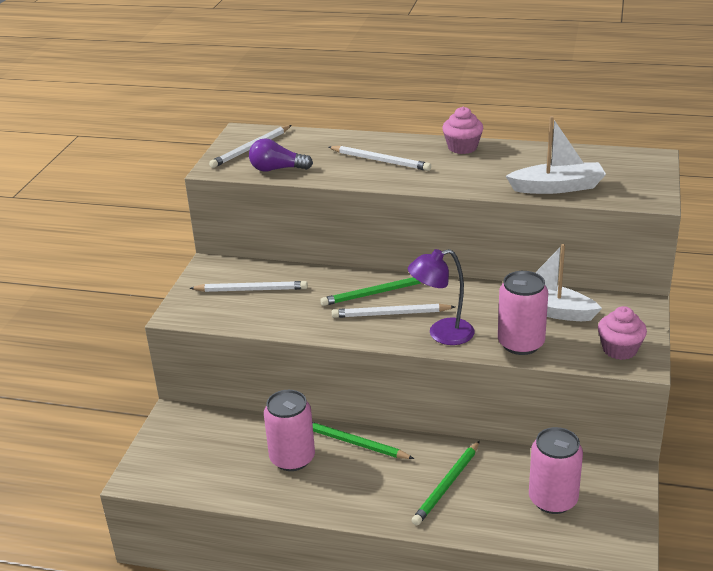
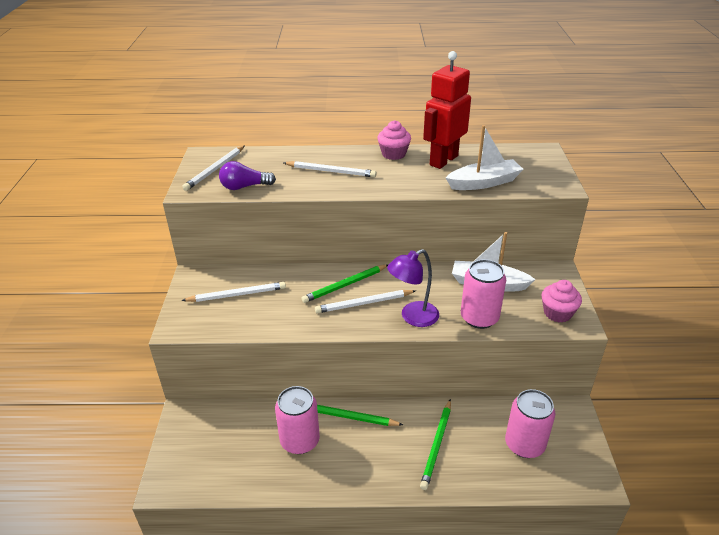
camera: 15 degrees left, 5 degrees up
(519, 159) = (443, 160): none -> red robot

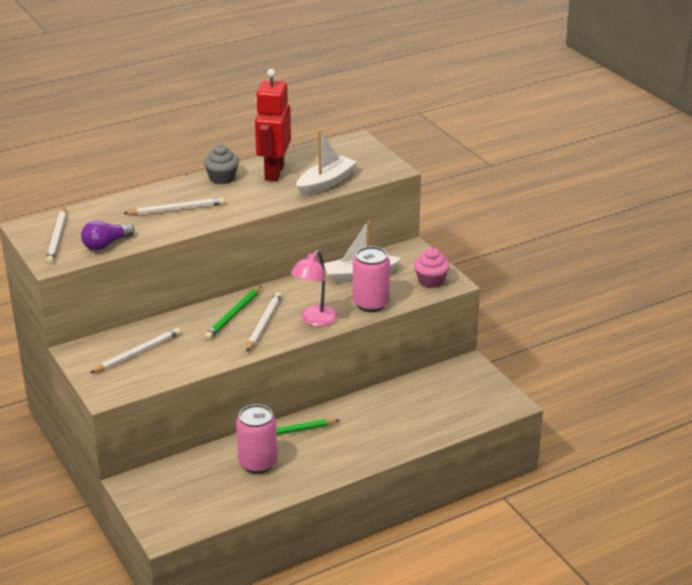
camera: 30 degrees left, 5 degrees down
(364, 303) = (263, 323): white pencil -> white pencil turned 150 degrees clockwise
(393, 154) = (222, 178): pink cupcake -> grey cupcake
(413, 317) = (315, 320): purple lamp -> pink lamp
(437, 445) = (376, 425): green pencil -> none
(524, 444) = (445, 400): pink can -> none

